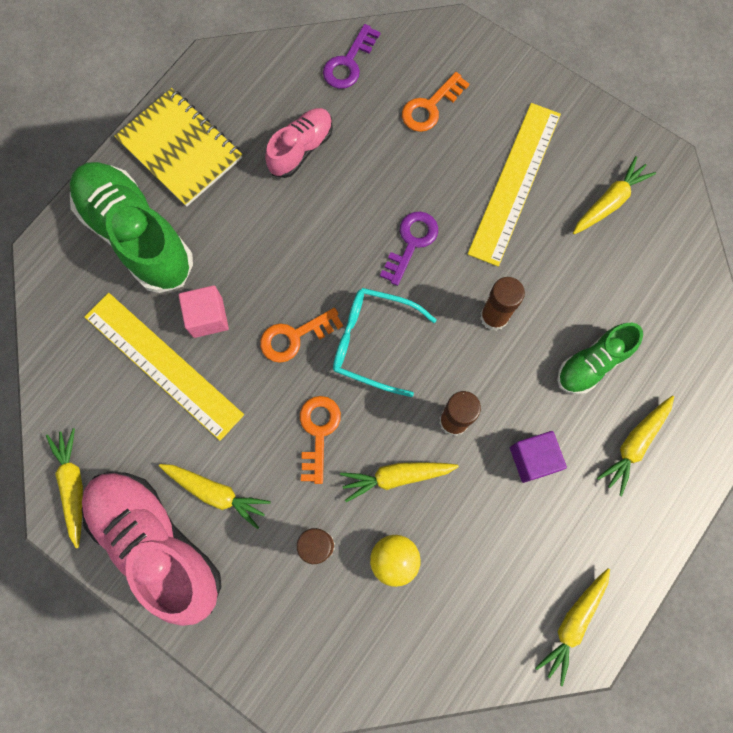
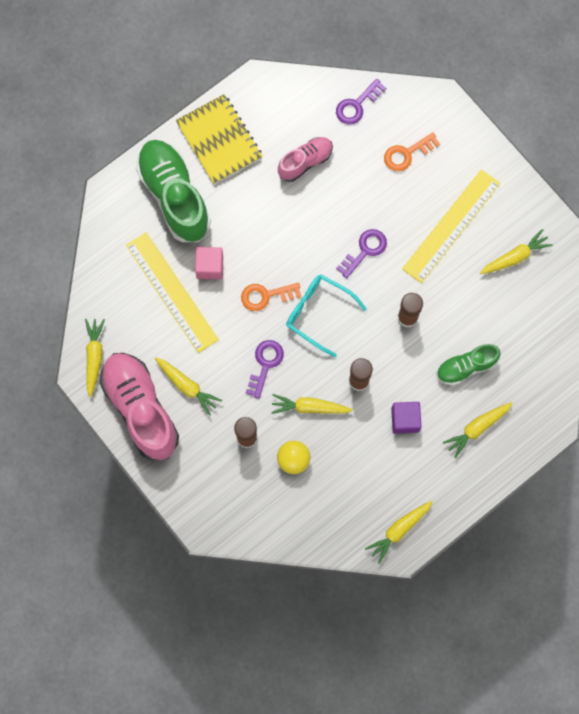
camera: 15 degrees right, 0 degrees up
(318, 432) = (265, 364): orange key -> purple key

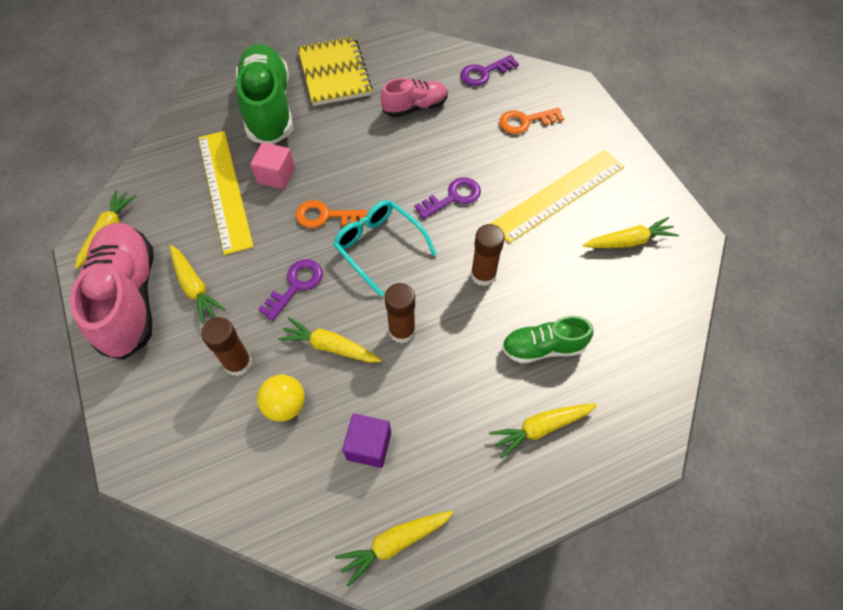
camera: 15 degrees right, 15 degrees down
(405, 420) = (446, 392): purple cube -> purple cube (369, 446)

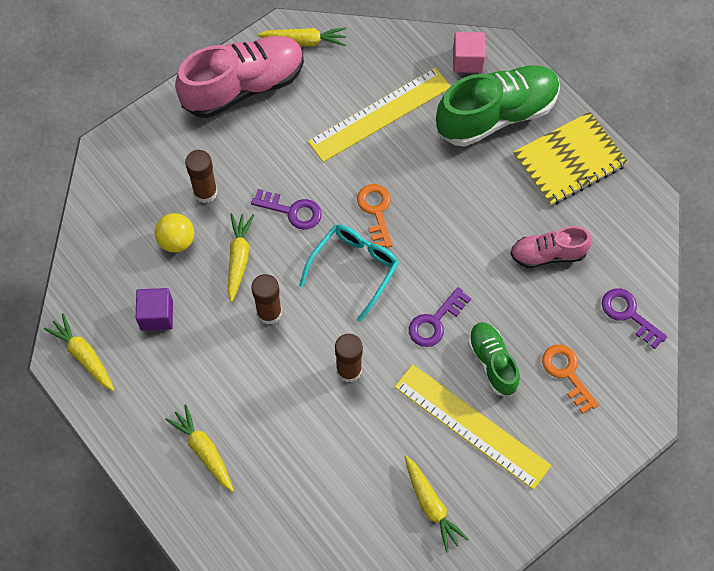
camera: 75 degrees right, 5 degrees up
(195, 287) = (268, 131): yellow carrot -> none
(276, 176) = (411, 152): pink cube -> pink cube (467, 60)
(415, 107) = (548, 254): pink shoe -> pink shoe turned 120 degrees clockwise
(453, 197) = (435, 321): purple key -> purple key turned 90 degrees clockwise
(543, 348) = (283, 439): green shoe -> green shoe (492, 362)

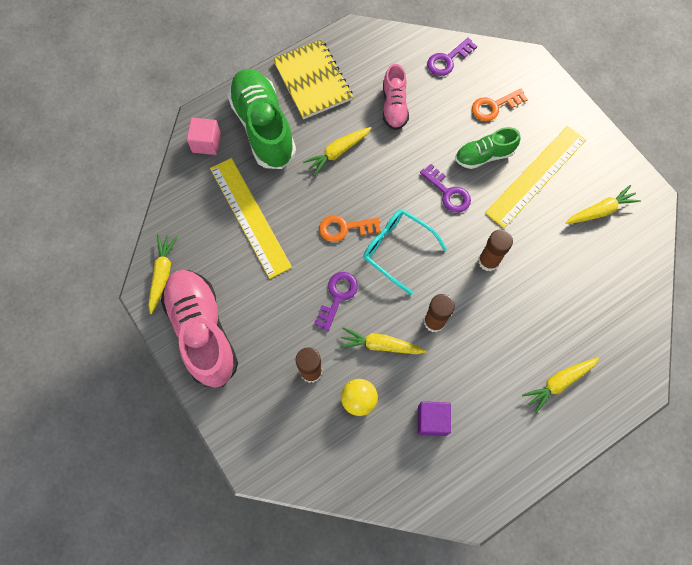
camera: 85 degrees left, 5 degrees up
(84, 356) = (469, 489): yellow carrot -> yellow carrot (338, 152)

